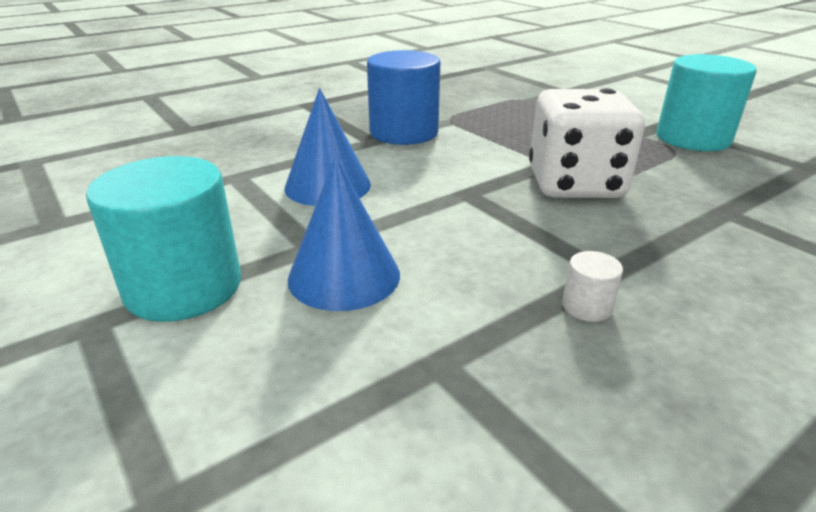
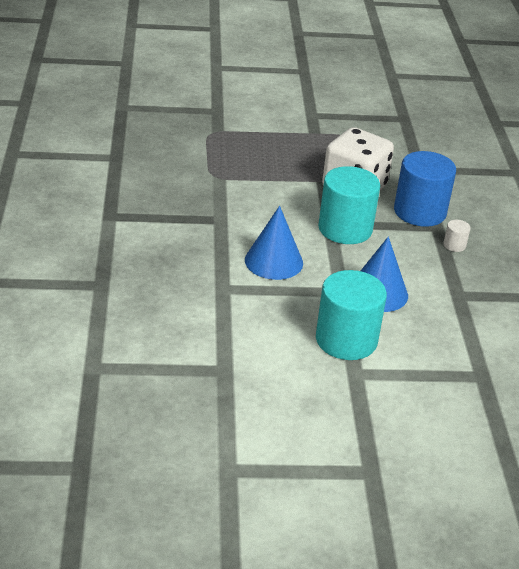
camera: 60 degrees left, 5 degrees up
(404, 132) = (220, 203): blue cylinder -> blue cylinder (419, 212)
(692, 138) = (340, 122): turquoise cylinder -> turquoise cylinder (345, 229)

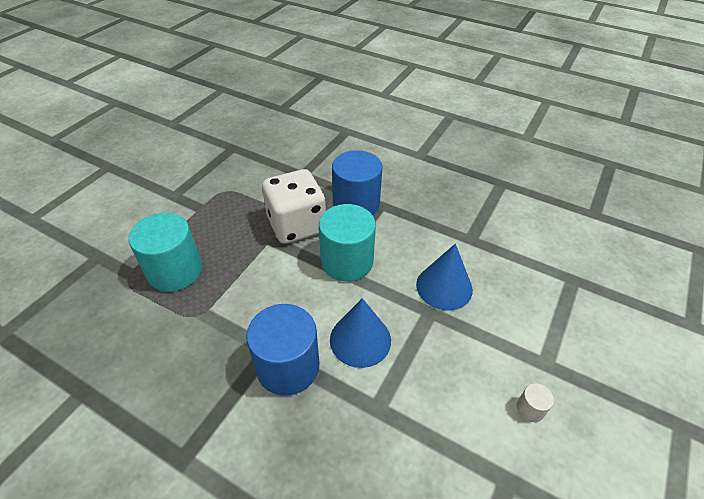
camera: 55 degrees left, 10 degrees up
(215, 234) = (288, 366): none -> blue cylinder
(346, 340) = (498, 345): turquoise cylinder -> turquoise cylinder (175, 271)
(454, 245) = (409, 208): white cylinder -> white cylinder (530, 409)

